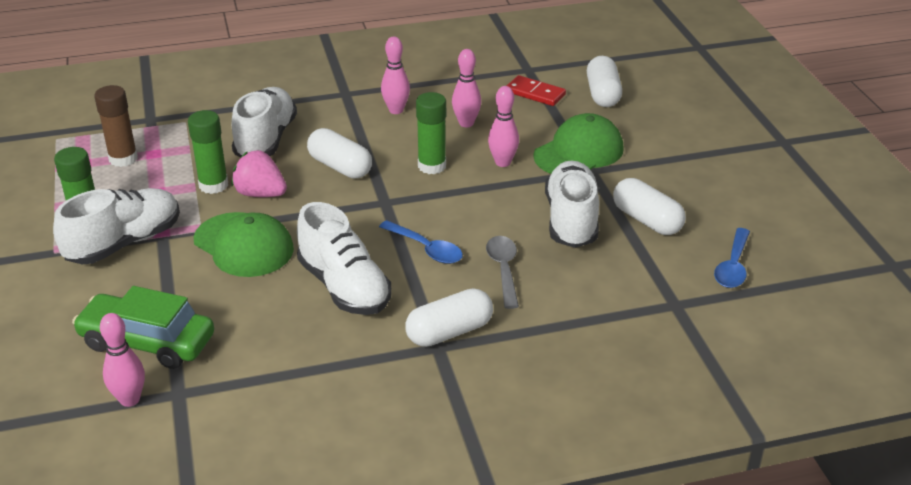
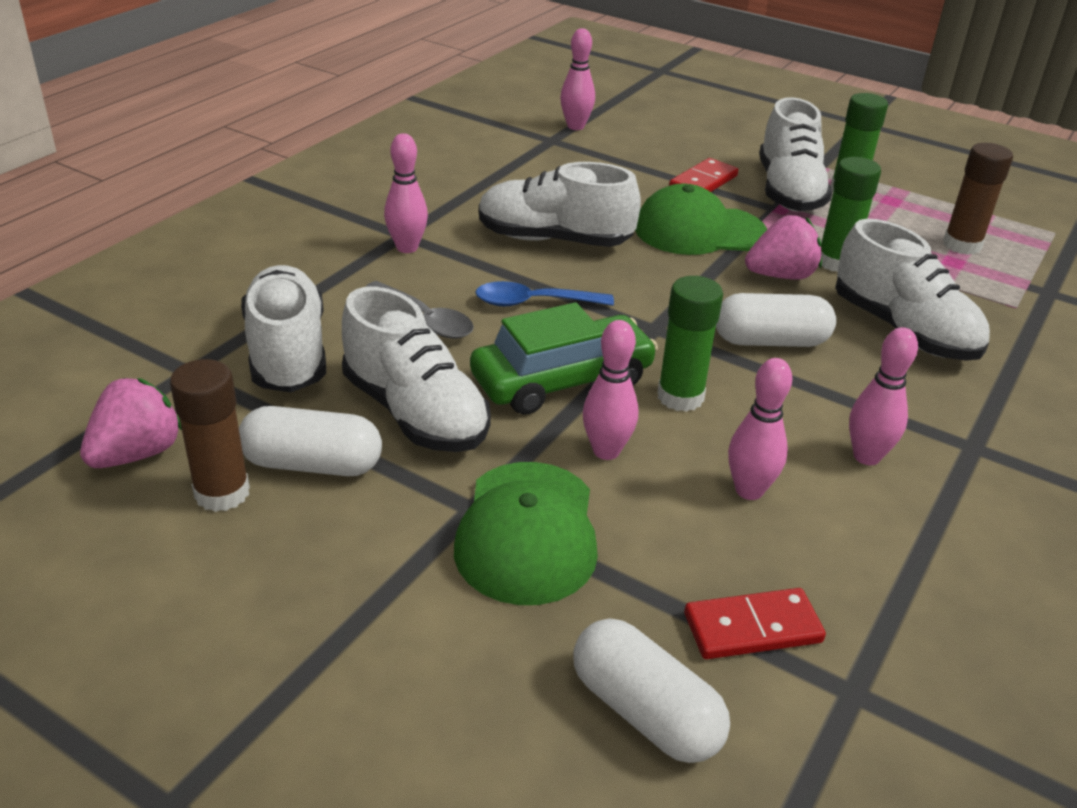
camera: 135 degrees right, 0 degrees up
(147, 342) = (629, 152): green car -> green car (562, 380)
(159, 281) = (703, 182): none -> red domino
(449, 332) = (407, 248): white capsule -> pink bowling pin
(607, 287) = (287, 353): none -> white shoe
(701, 227) = (222, 493): none -> brown glue stick
(733, 266) = (137, 453): blue spoon -> pink strawberry

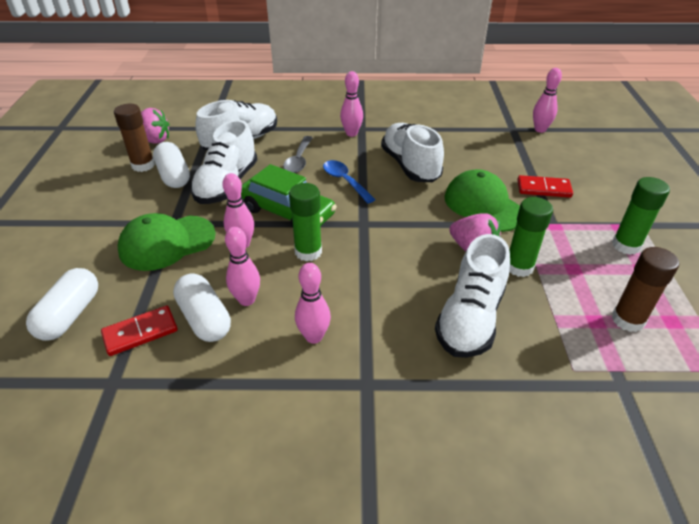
camera: 60 degrees right, 5 degrees up
(752, 628) = (140, 332): red domino -> red domino turned 75 degrees counterclockwise
(770, 341) = (395, 266): white capsule -> white capsule (205, 319)
(789, 191) = (583, 222): white shoe -> none

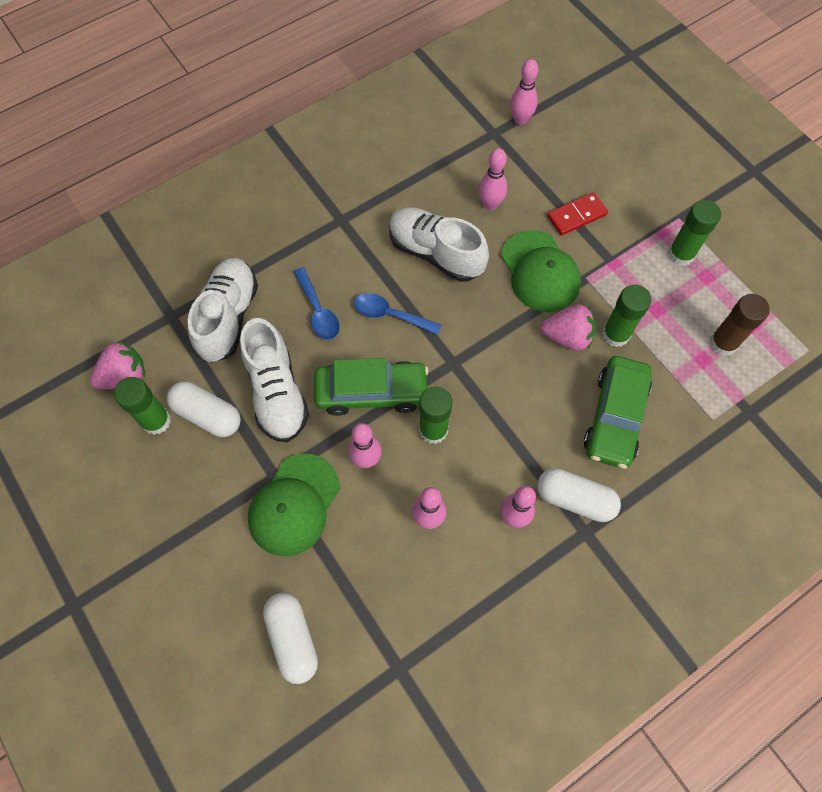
camera: 35 degrees left, 25 degrees up
(140, 332) = (373, 611): red domino -> none
(143, 165) = (156, 421): brown glue stick -> green glue stick
(205, 319) = (412, 561): white capsule -> white capsule (575, 499)
(299, 160) = (318, 311): grey spoon -> blue spoon
(351, 133) = (337, 235): pink bowling pin -> pink bowling pin (490, 204)
(470, 318) = (615, 417): white shoe -> green car
(483, 205) = (540, 271): green cap -> green cap turned 135 degrees counterclockwise

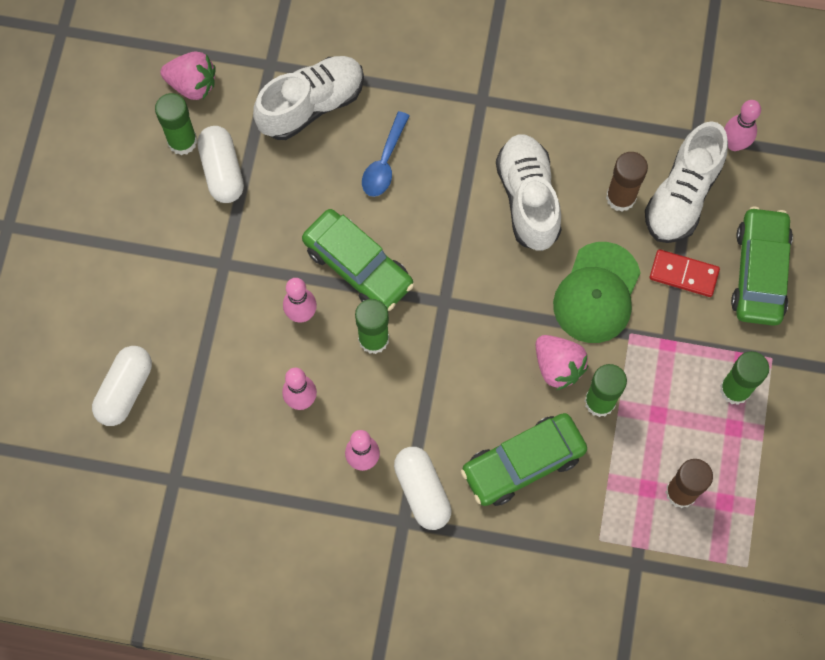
camera: 45 degrees right, 5 degrees up
(277, 392) = (288, 200): white shoe -> white shoe (682, 195)
(294, 505) = (217, 297): green cap -> none
(390, 315) = (437, 217): blue spoon -> none
(490, 204) = (620, 197): pink bowling pin -> brown glue stick
(616, 177) = (759, 272): none -> green car

